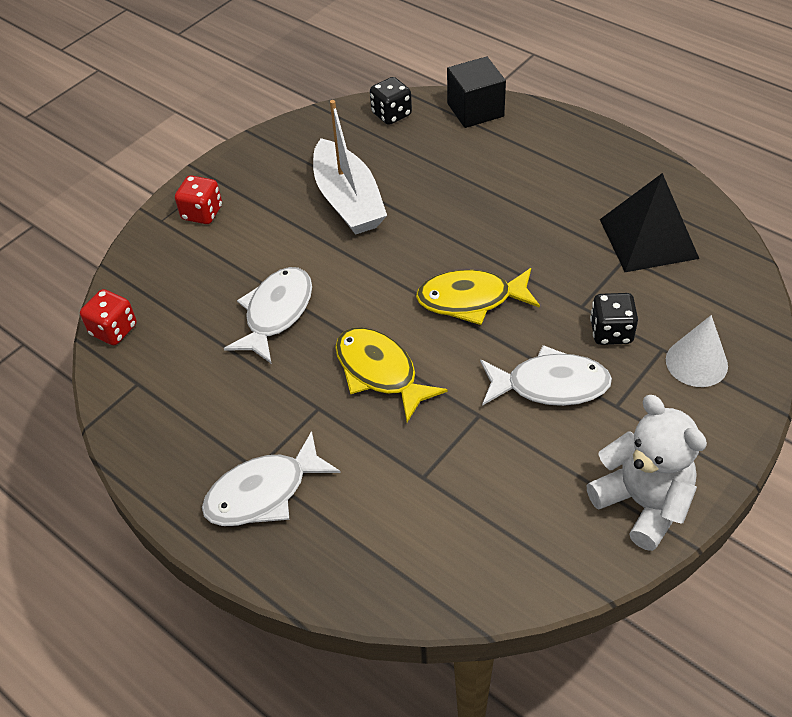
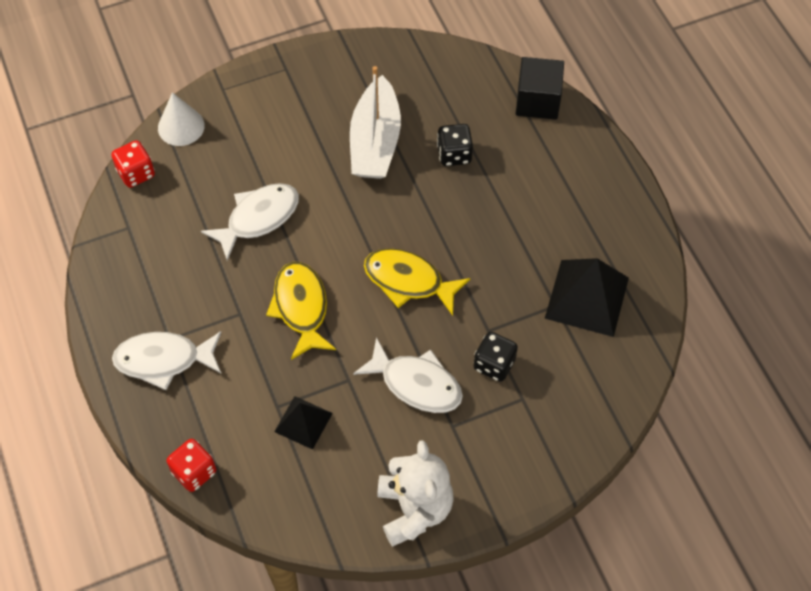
camera: 25 degrees right, 10 degrees up
(202, 213) = (257, 98): red dice -> red dice (194, 472)
(391, 114) = (465, 71): black dice -> black dice (454, 154)
(462, 478) = (303, 422): none -> black pyramid
(696, 362) = (539, 423): white cone -> white cone (181, 126)

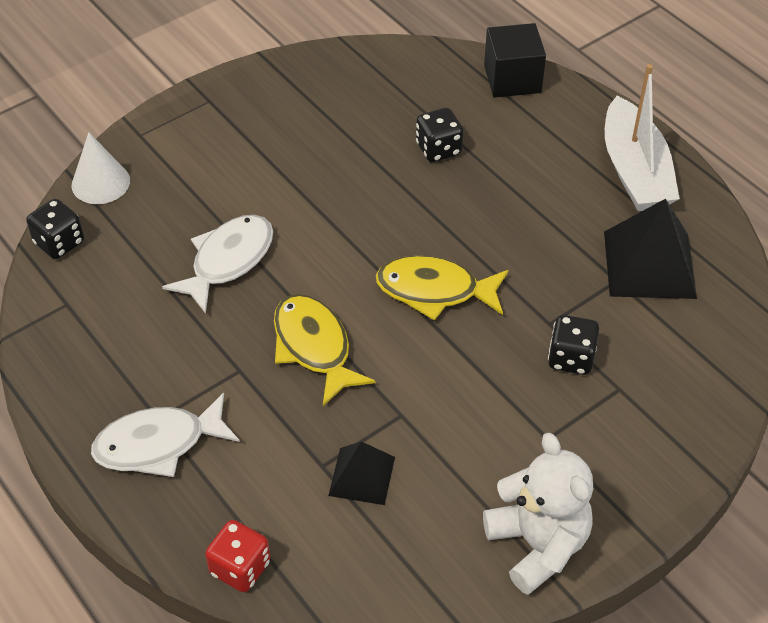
camera: 15 degrees left, 10 degrees down
(136, 173) = (59, 243): red dice -> black dice
(375, 141) = (341, 154): white boat -> white boat (635, 171)
(416, 384) = (486, 400): white fish -> none

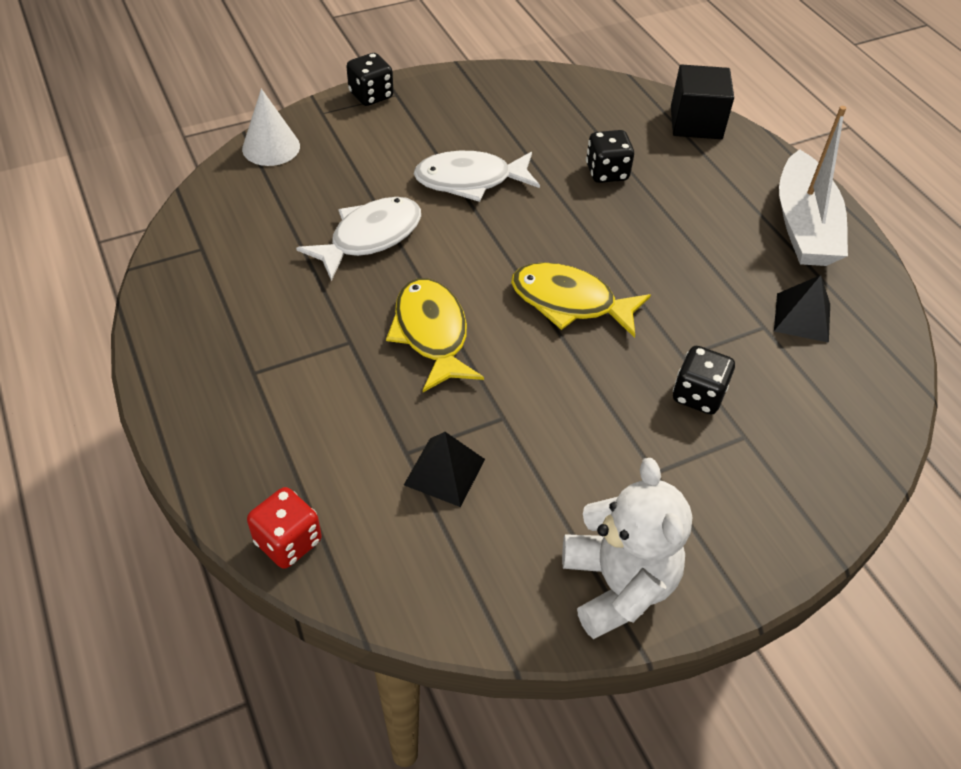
camera: 10 degrees right, 0 degrees up
(59, 243) = (214, 193): black dice -> black dice (371, 95)
(158, 444) = (245, 397): white fish -> white fish (470, 180)
(649, 264) = (802, 317): black pyramid -> black pyramid, size x0.59

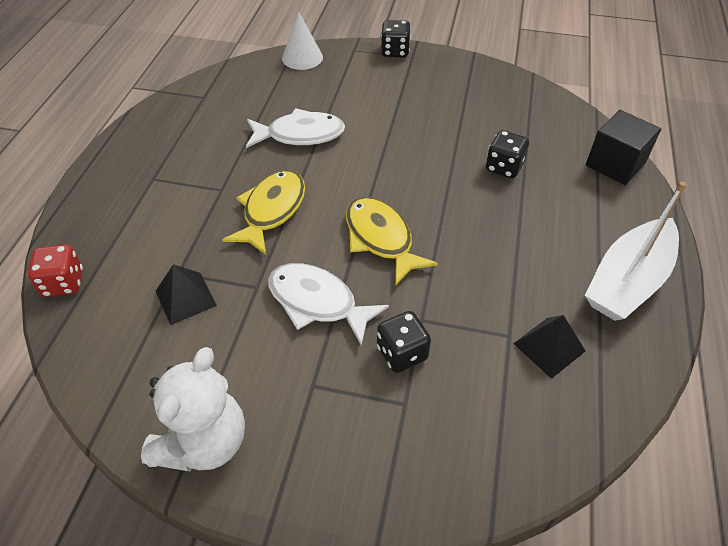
camera: 40 degrees right, 0 degrees up
(470, 180) = (401, 129): white fish -> white fish (317, 302)

